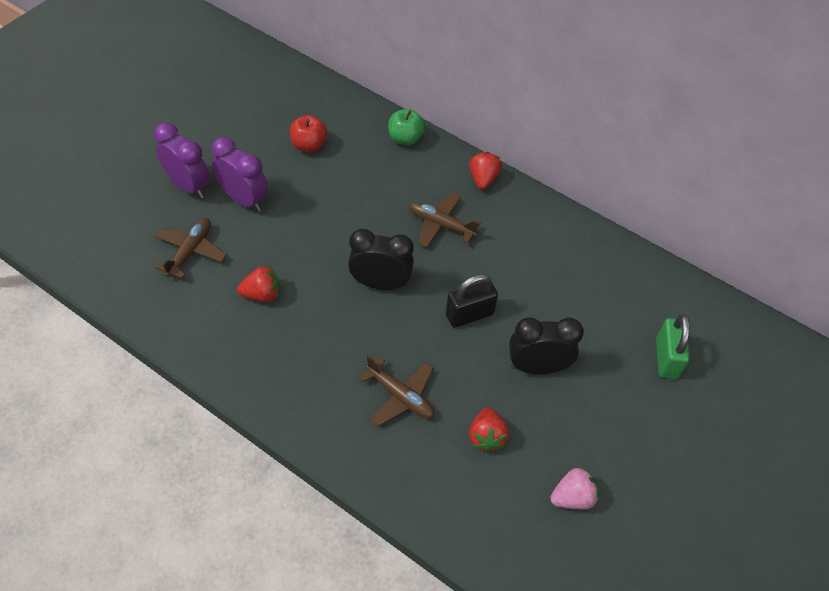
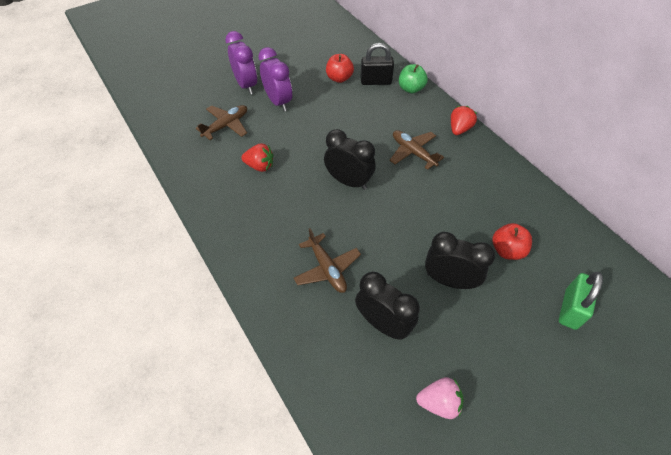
camera: 25 degrees right, 0 degrees up
(469, 315) = (408, 223): black padlock -> black padlock (376, 81)
(486, 437) = (383, 323): red strawberry -> black clock
(585, 314) = (507, 250): none -> red apple

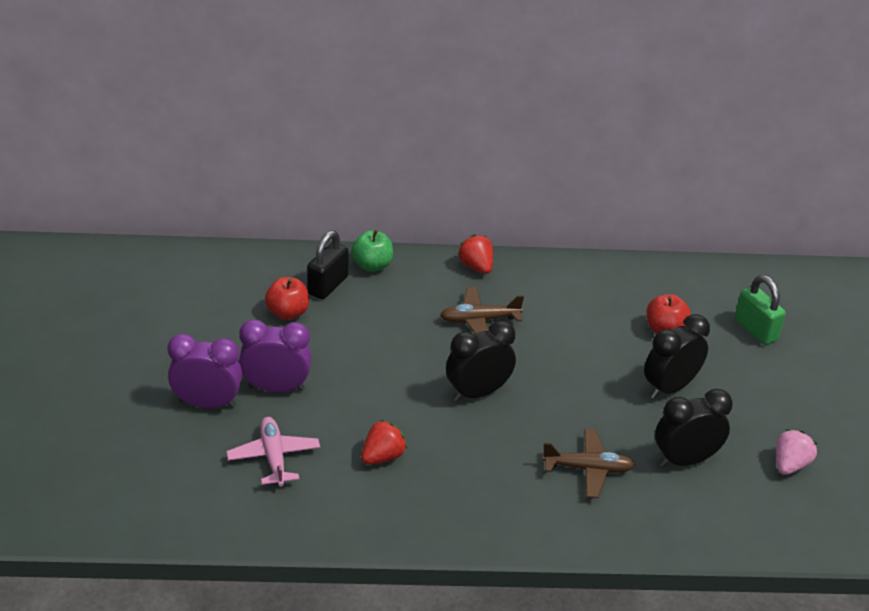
camera: 60 degrees left, 15 degrees down
(226, 125) = (273, 457): brown plane -> pink plane

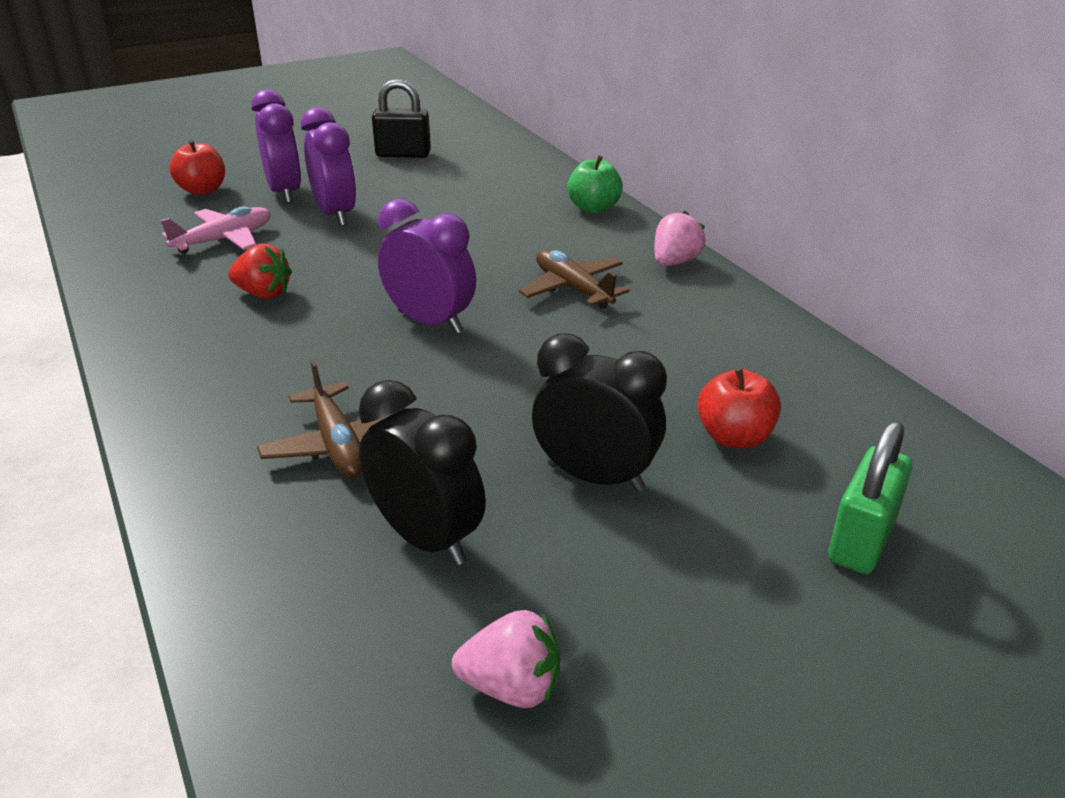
camera: 65 degrees right, 5 degrees down
(288, 313) = (461, 191): red apple -> red apple (203, 190)
(328, 285) = (529, 197): black padlock -> black padlock (403, 154)
(476, 266) = (675, 262): red strawberry -> pink strawberry
(478, 392) = (430, 322): black clock -> purple clock

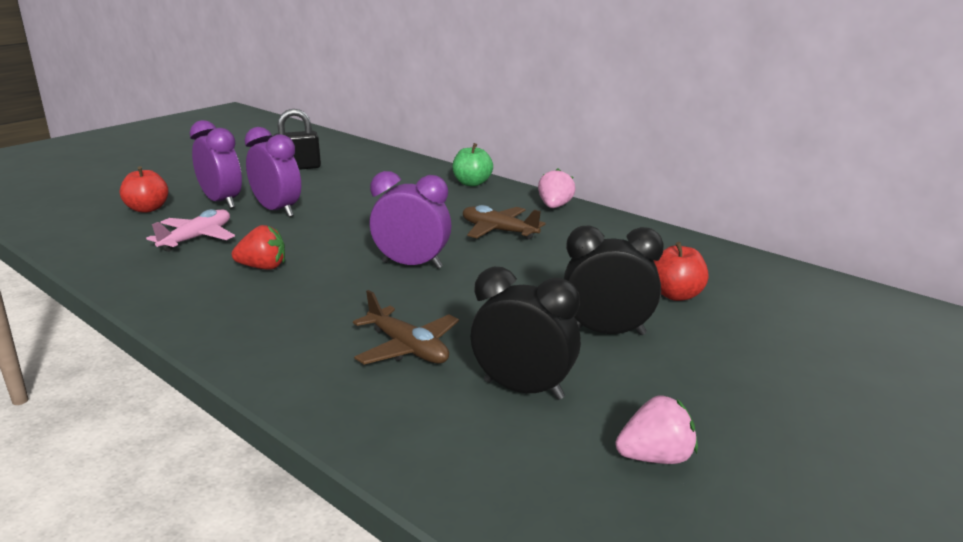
camera: 20 degrees left, 10 degrees down
(861, 540) = (796, 333): green padlock -> none

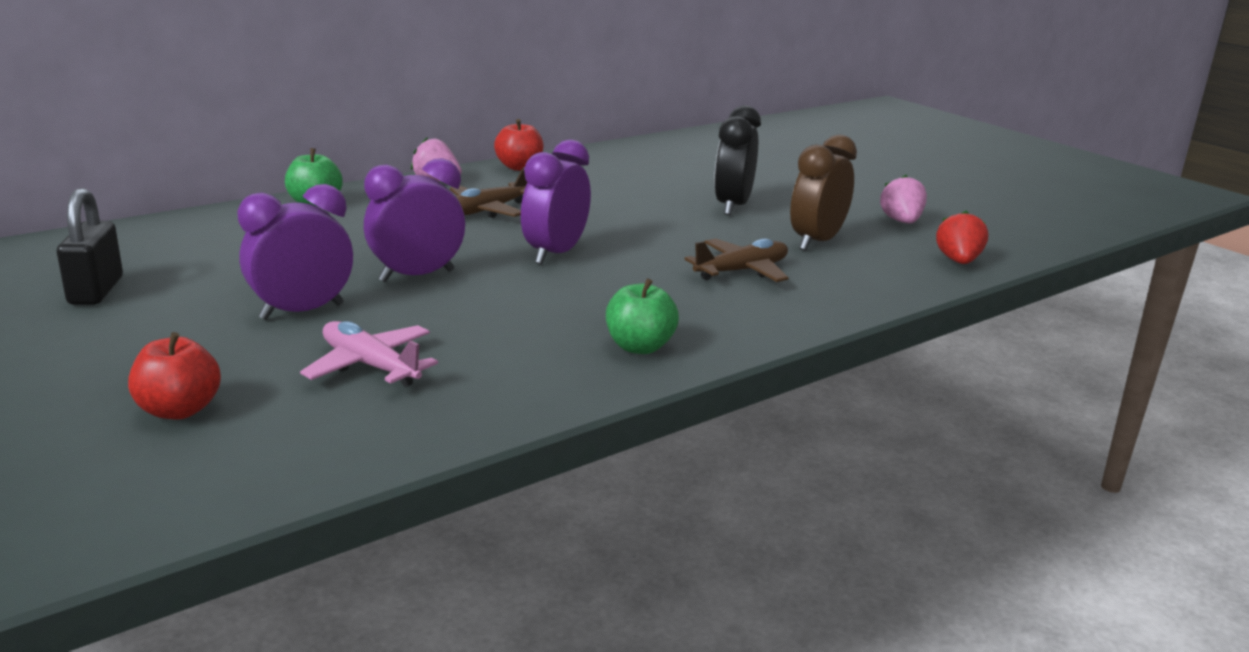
camera: 80 degrees left, 0 degrees up
(222, 202) = (214, 349): purple clock -> purple clock (416, 276)
(224, 314) = (639, 347): none -> green apple
(263, 267) = (512, 325): red strawberry -> red strawberry (958, 261)
(523, 389) = (816, 242): black clock -> brown clock
(676, 295) = (674, 178): red apple -> red apple (519, 167)

